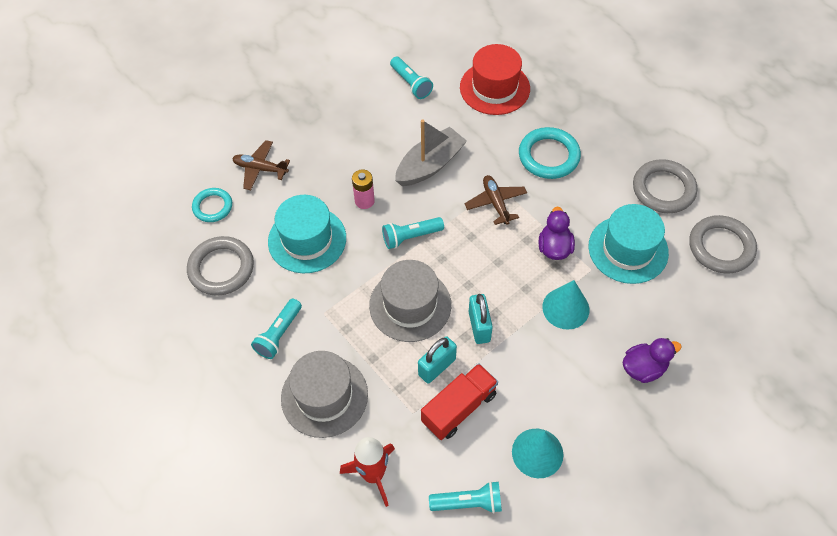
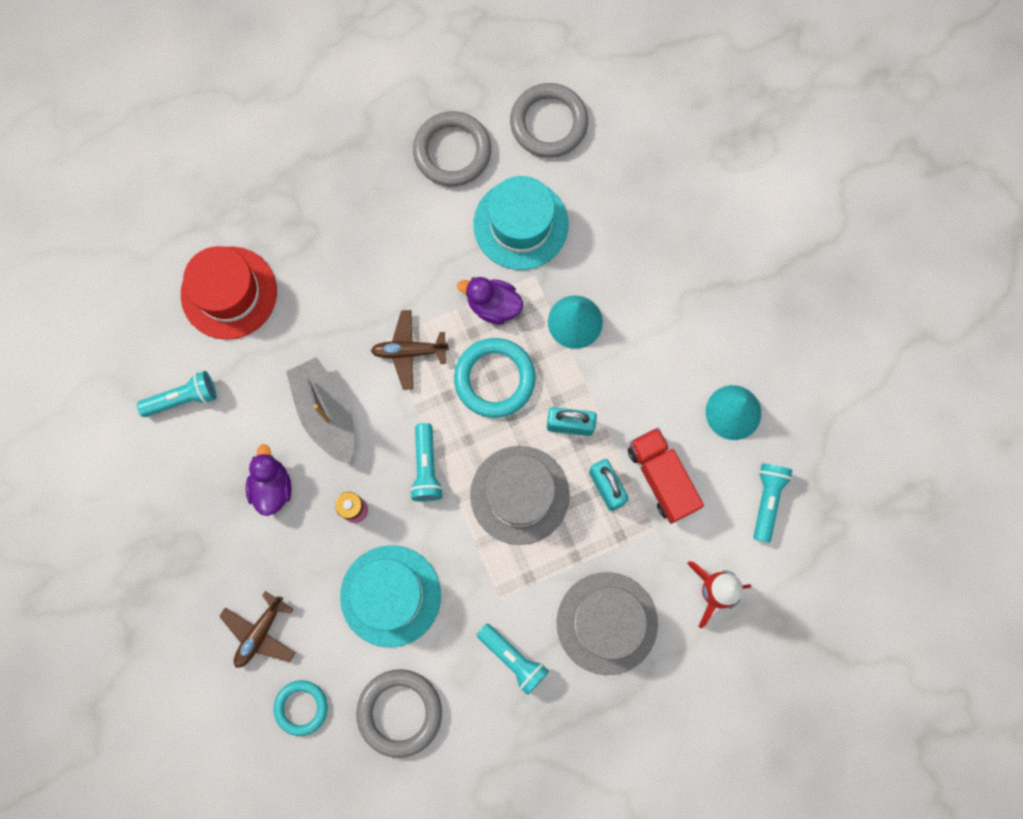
camera: 75 degrees left, 20 degrees up
(548, 156) = (360, 264): turquoise ring -> turquoise ring (494, 379)
(643, 368) = (670, 267): purple duck -> purple duck (272, 487)

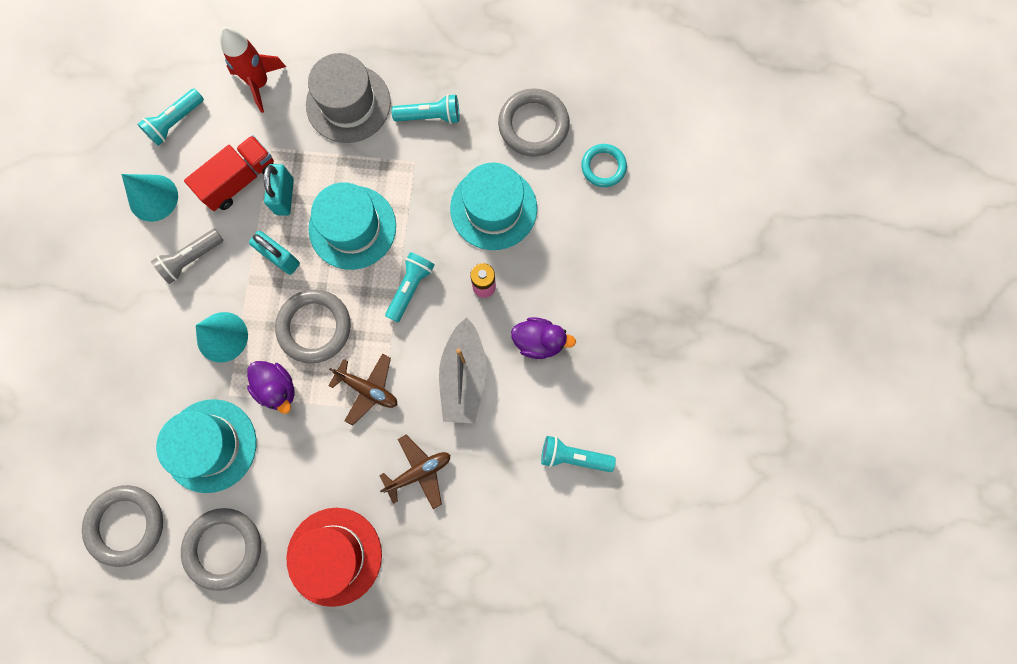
camera: 150 degrees left, 0 degrees up
(229, 293) = (487, 529): red hat -> red hat (334, 556)
(260, 633) = (606, 236): brown plane -> brown plane (419, 472)
(272, 487) = (539, 341): purple duck -> purple duck turned 105 degrees counterclockwise
(494, 379) = (314, 327): turquoise ring -> grey ring
(513, 659) = (430, 116): turquoise flashlight -> turquoise flashlight turned 105 degrees clockwise
(519, 495) = (352, 227): grey hat -> turquoise hat
(654, 375) = (191, 259): none -> grey flashlight
(661, 478) = (239, 180): red truck -> red truck turned 135 degrees counterclockwise

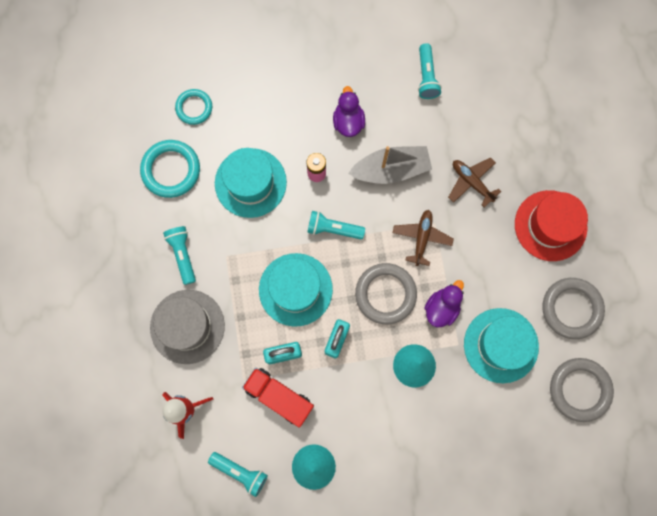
camera: 105 degrees left, 0 degrees up
(191, 259) = (357, 414): grey flashlight -> none
(533, 125) = (171, 170): grey ring -> turquoise ring

